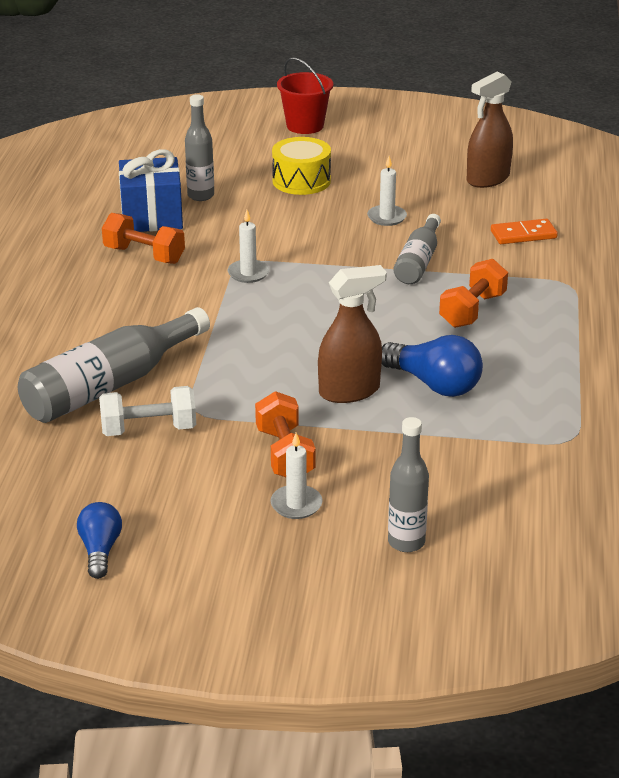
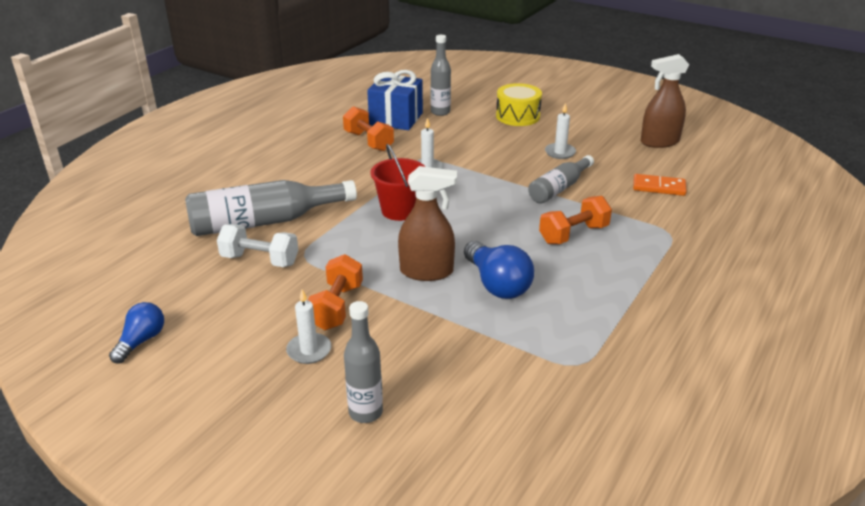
camera: 25 degrees right, 0 degrees up
(305, 126) = (550, 82): red bucket -> red bucket (399, 210)

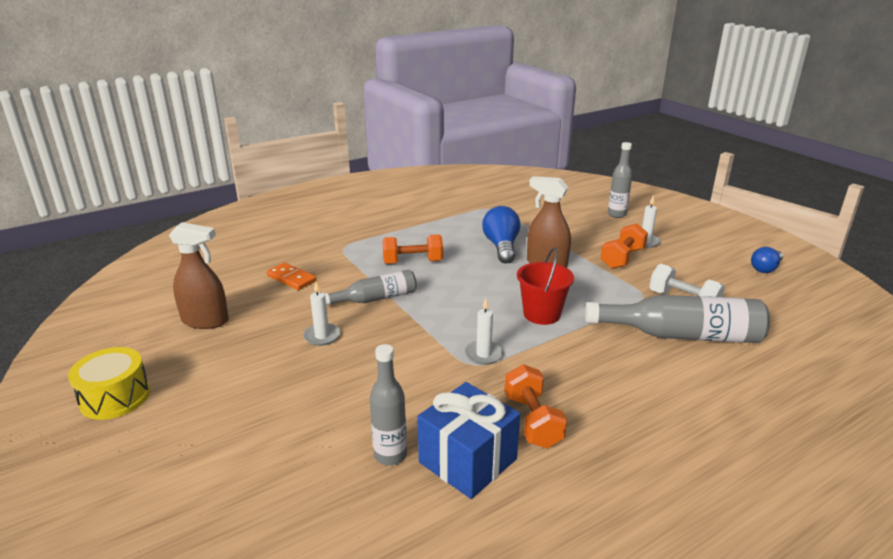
camera: 155 degrees left, 5 degrees down
(517, 116) = (294, 409): yellow drum -> yellow drum (115, 397)

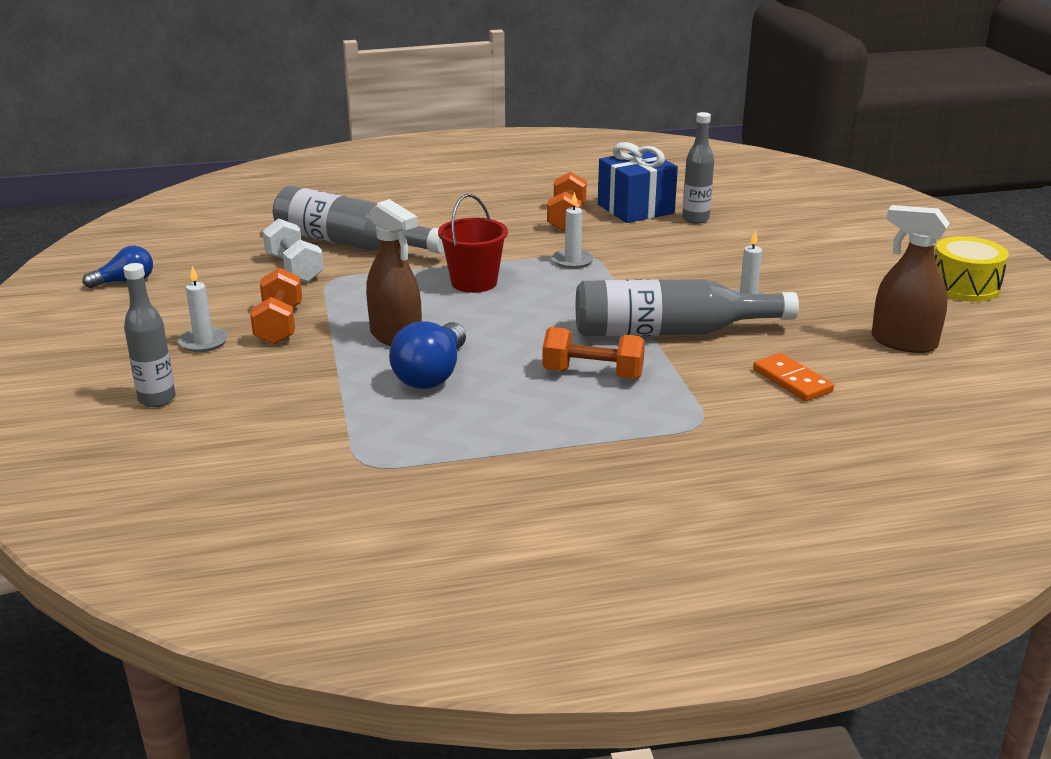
camera: 160 degrees left, 0 degrees up
(375, 298) = (670, 332): grey bottle -> grey bottle, size x1.66
(622, 258) = (279, 325): orange dumbbell -> orange dumbbell turned 60 degrees counterclockwise

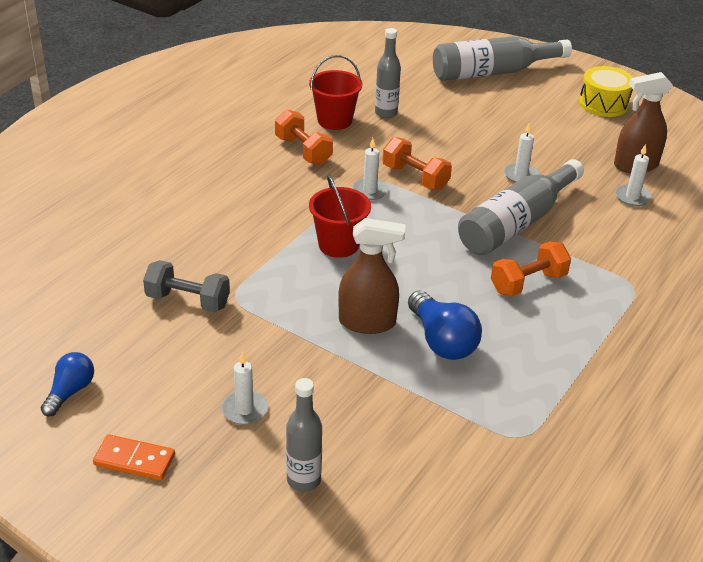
camera: 45 degrees left, 10 degrees up
(279, 325) = (272, 360): orange dumbbell -> orange dumbbell (415, 177)
(294, 268) = (188, 301): white dumbbell -> grey dumbbell
(352, 244) = (190, 253): grey bottle -> grey bottle (493, 72)
(635, 209) = (334, 120): blue gift -> red bucket
(792, 381) = (628, 226): orange domino -> orange domino (134, 460)
(846, 363) = (632, 197): none -> white candle

